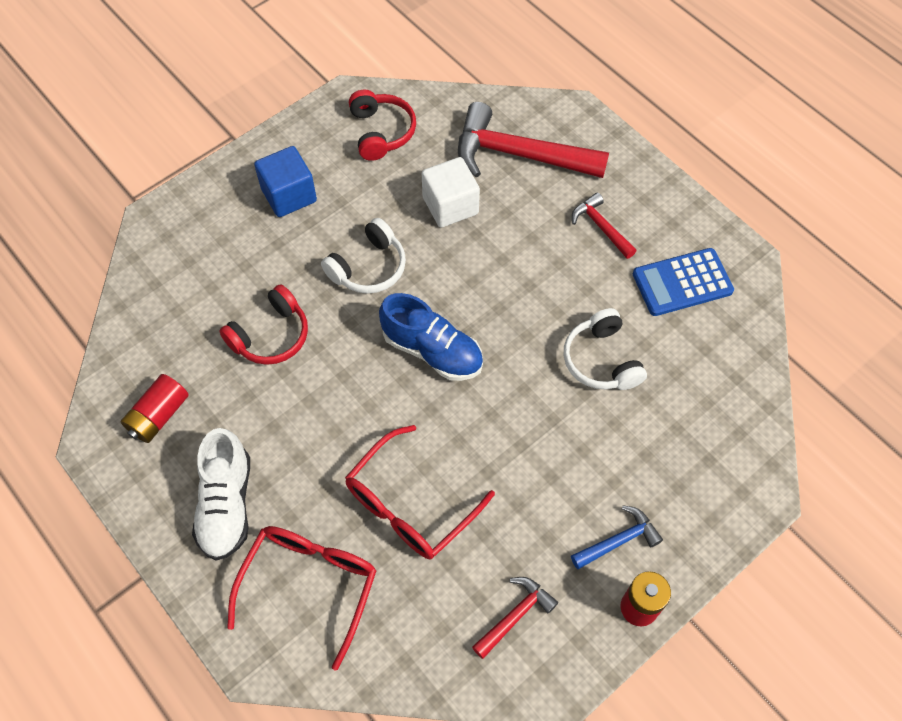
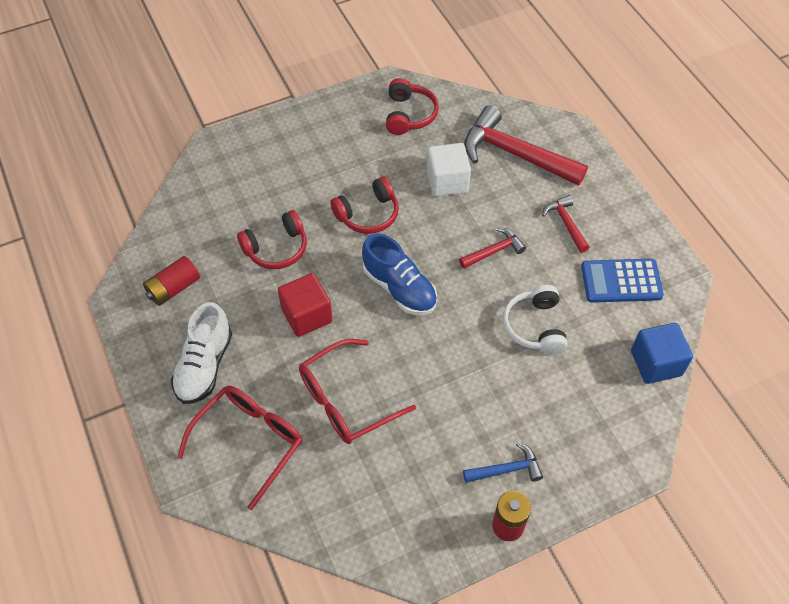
camera: 15 degrees right, 5 degrees down
(289, 195) = (322, 147): blue cube -> blue cube (656, 363)
(332, 411) = (307, 315): none -> red cube
(368, 267) = (368, 214): white headphones -> red headphones
(515, 615) = (405, 506): red hammer -> red hammer (494, 251)

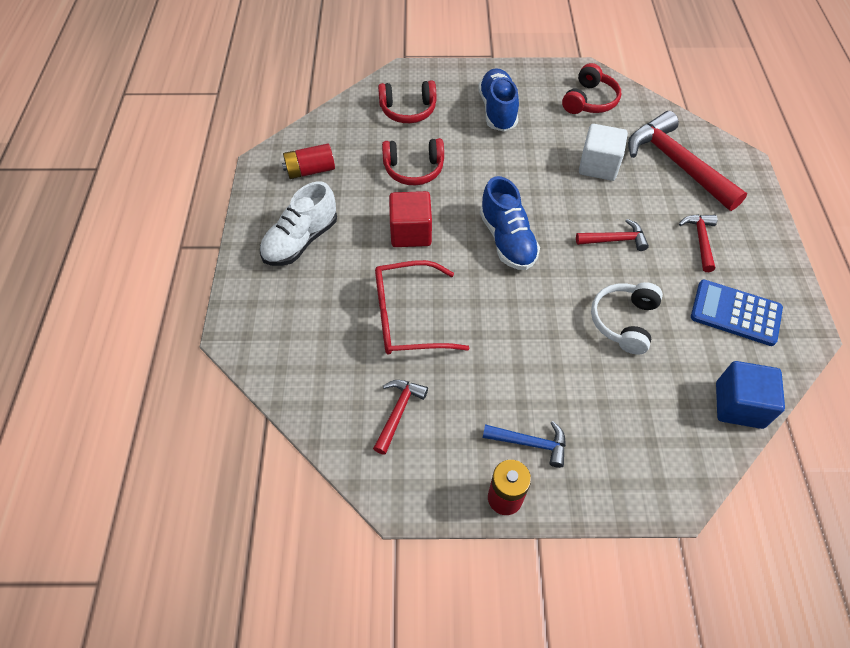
camera: 25 degrees right, 0 degrees up
(249, 442) = (303, 318): red glasses -> none
(327, 156) = (497, 110): none -> blue shoe
(368, 214) = (510, 169): red headphones -> red headphones (408, 110)
(382, 492) = (398, 412): none -> red hammer

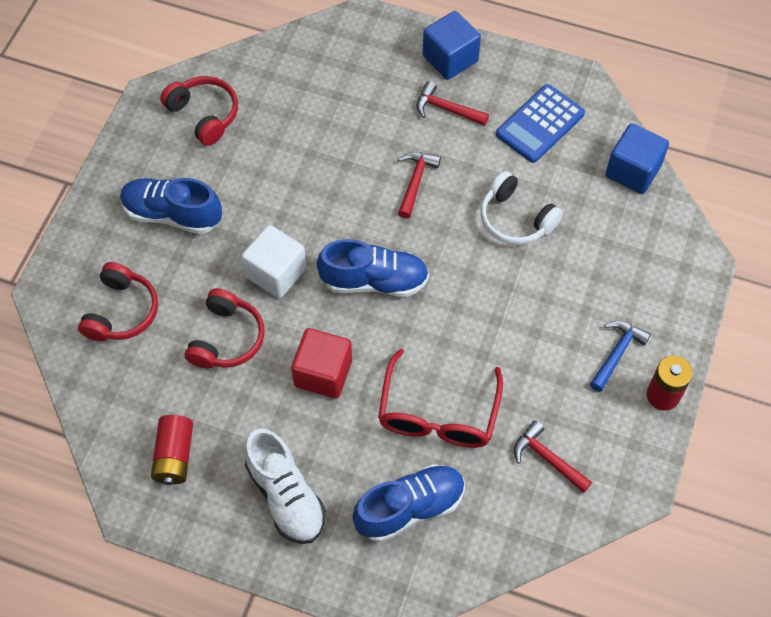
camera: 70 degrees left, 5 degrees up
(317, 322) = (410, 508): none -> blue shoe
(598, 166) = (308, 151): white cube -> white cube (276, 273)
(676, 163) = (338, 79): red hammer -> none
(753, 228) = (450, 58): none -> blue cube

